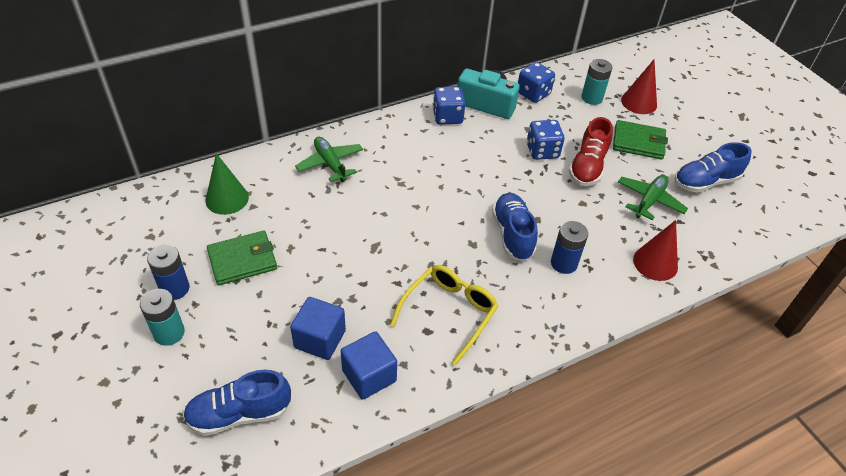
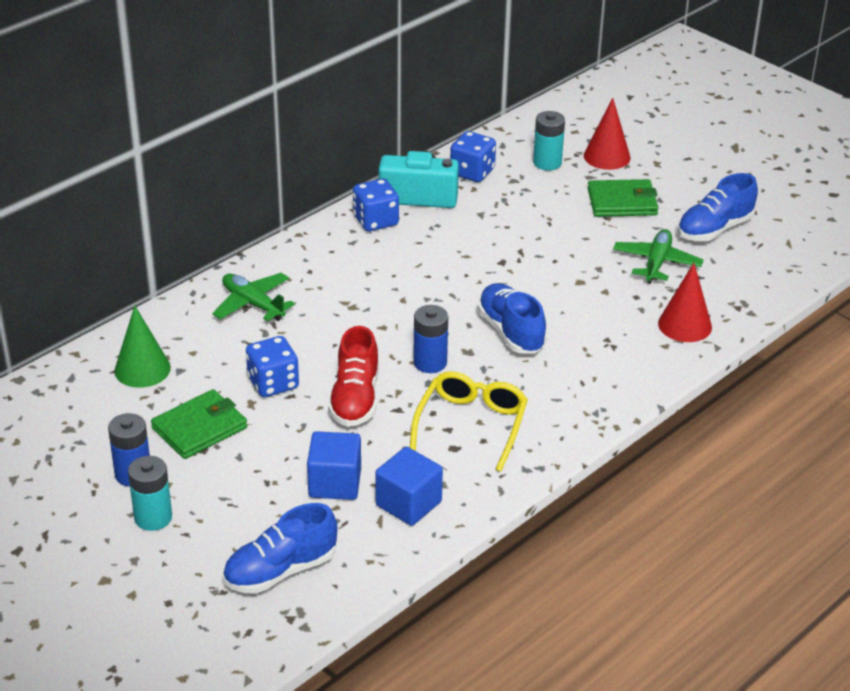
camera: 15 degrees left, 10 degrees down
(542, 151) = (510, 235): blue dice -> blue dice (273, 383)
(564, 263) = (581, 348): blue battery -> blue battery (430, 363)
(587, 167) = (571, 241): red shoe -> red shoe (355, 399)

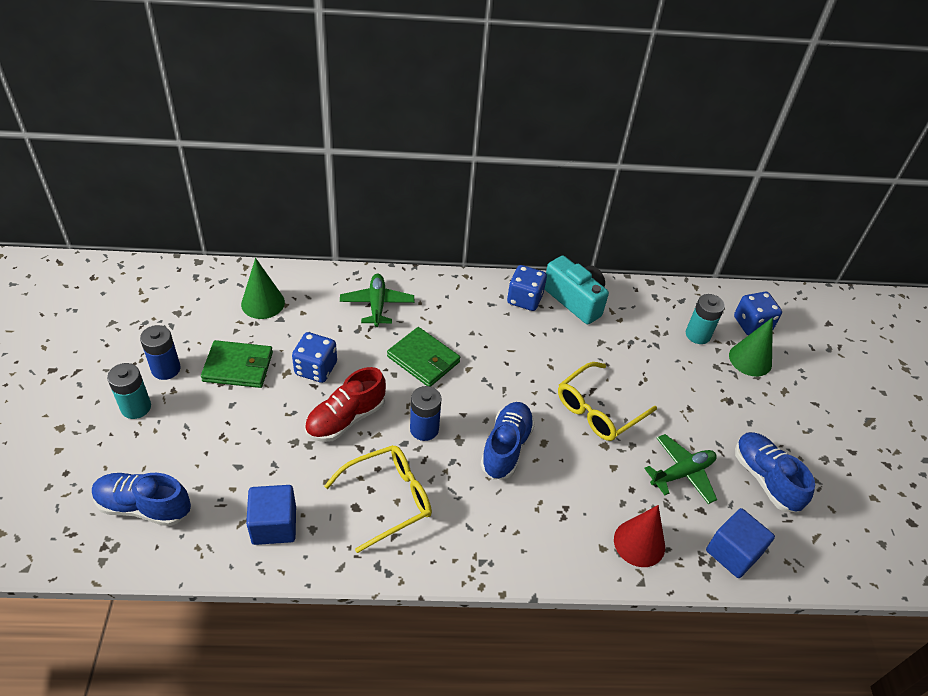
camera: 40 degrees right, 10 degrees up
(335, 483) = (254, 470): blue cube -> blue cube (733, 553)
(472, 172) = (634, 307): blue dice -> blue dice (752, 324)
(544, 261) = (599, 410): none -> yellow glasses
(607, 156) = (750, 359): red cone -> green cone
(622, 202) = (716, 404): green wallet -> green wallet (423, 359)
(714, 229) = (765, 479): blue shoe -> blue shoe turned 60 degrees clockwise

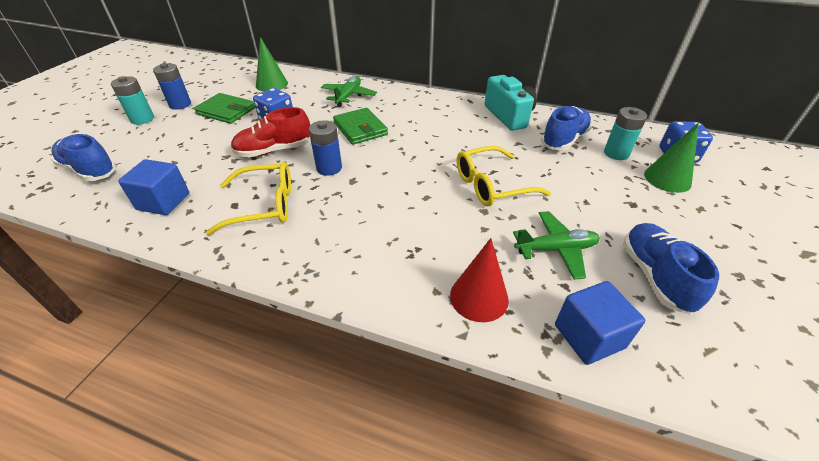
camera: 25 degrees right, 5 degrees down
(506, 447) = (389, 193): blue shoe -> blue shoe (564, 140)
(524, 299) = (465, 109): blue dice -> none

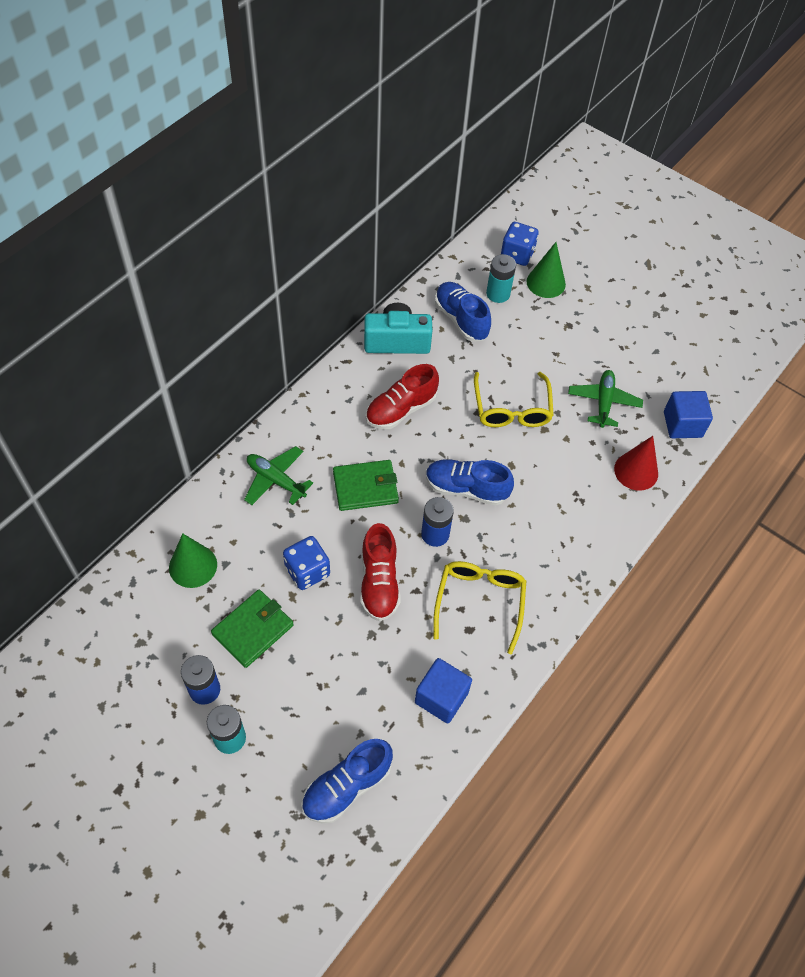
camera: 75 degrees left, 15 degrees up
(444, 130) = (401, 409): none -> red shoe
(655, 276) = (645, 359): blue shoe -> blue shoe (466, 489)

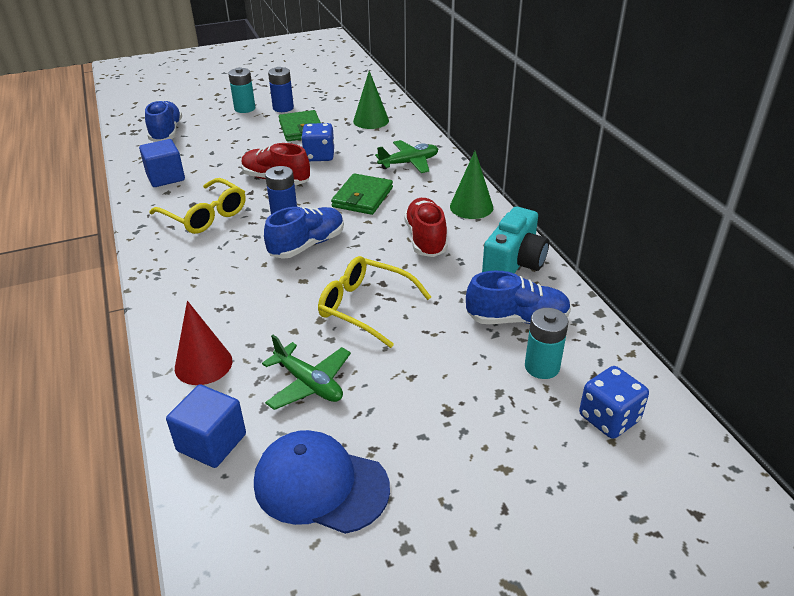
camera: 125 degrees right, 20 degrees down
(546, 283) = (537, 424): green cone -> green cone (471, 207)
(663, 358) = (320, 485): none -> blue cap

